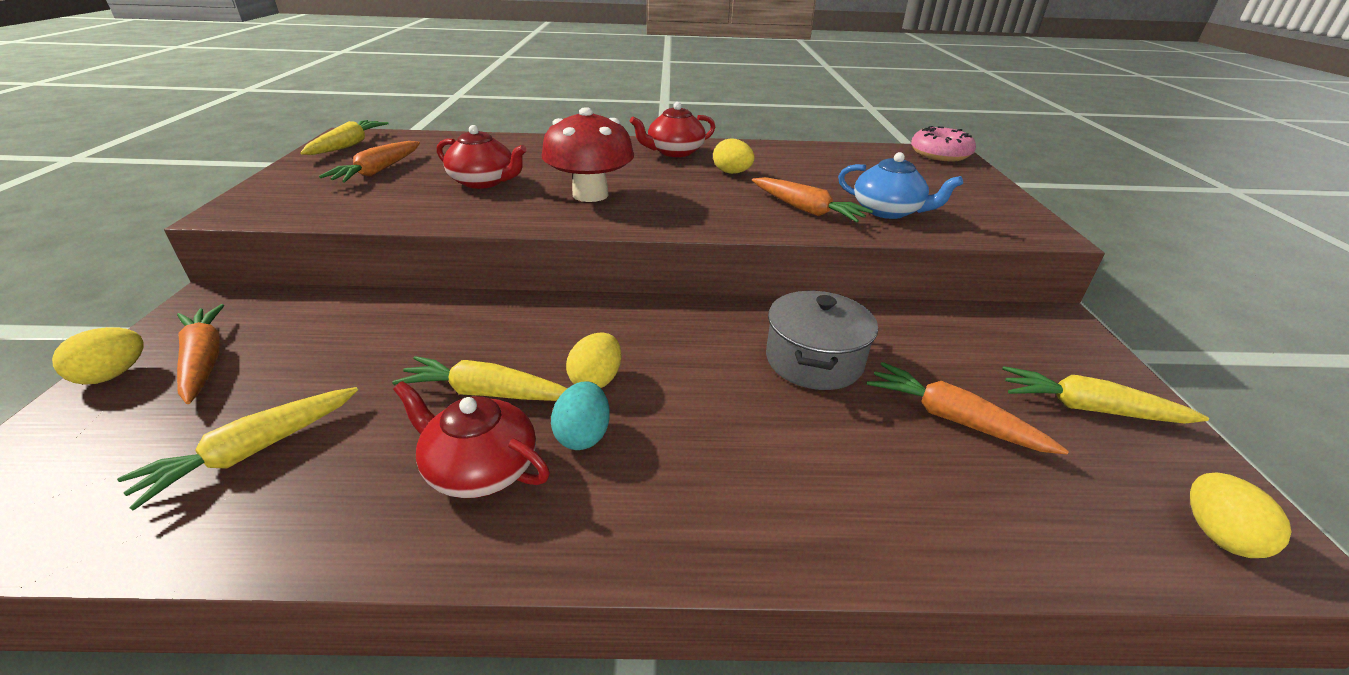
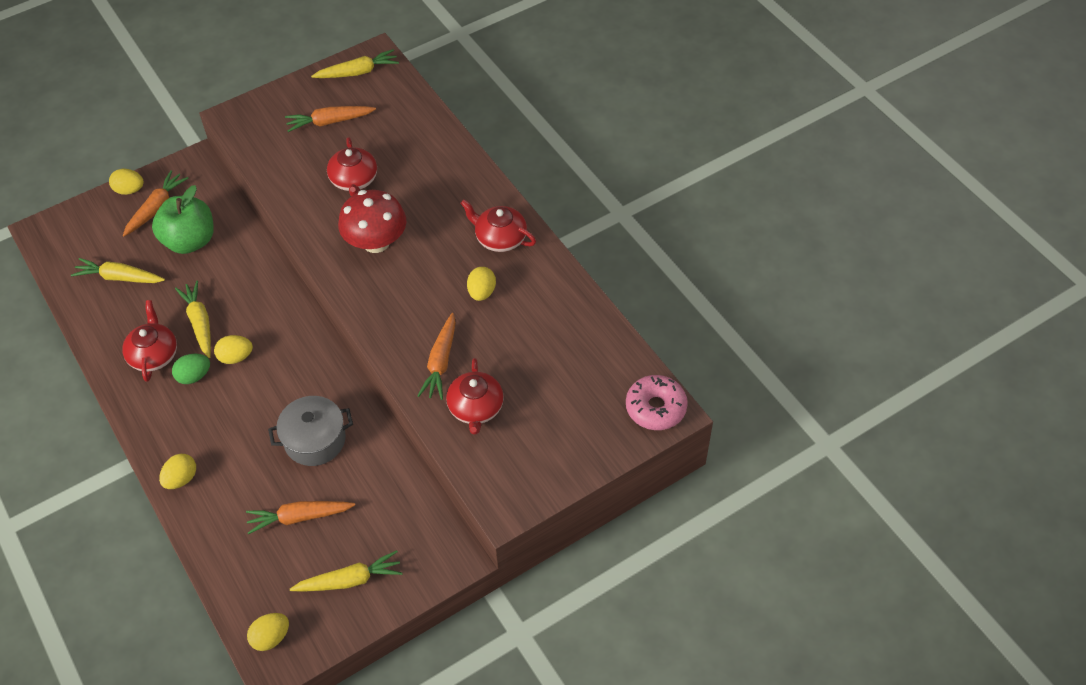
camera: 60 degrees right, 20 degrees up
(324, 351) = (190, 241): none -> green apple
(583, 435) = (194, 376): turquoise egg -> green egg
(797, 533) = (181, 479): none -> yellow egg
(888, 211) = (476, 408): blue teapot -> red teapot
(952, 419) = (299, 517): orange carrot -> orange carrot turned 105 degrees counterclockwise
(1088, 408) = (350, 580): yellow carrot -> yellow carrot turned 90 degrees clockwise

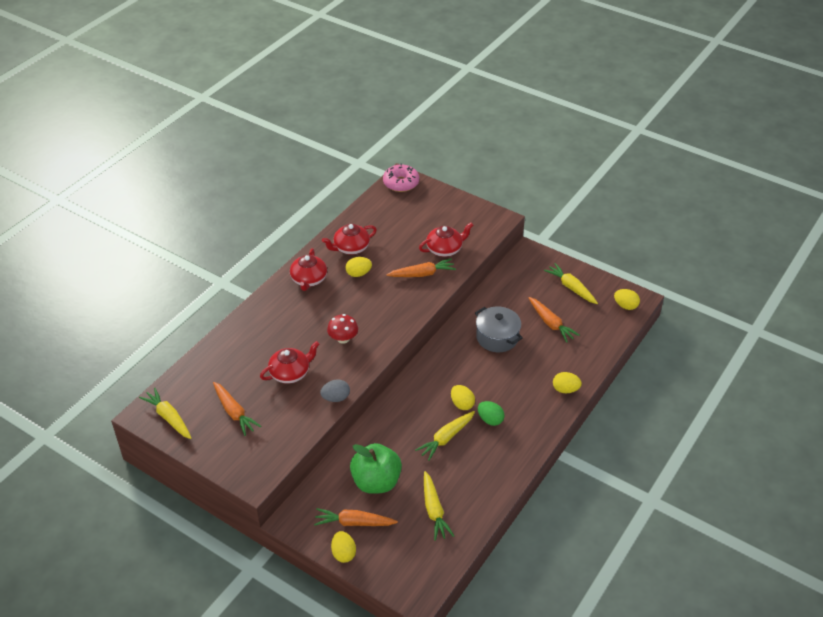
camera: 115 degrees left, 10 degrees down
(154, 355) = (487, 451): red teapot -> red teapot (351, 248)
(290, 209) = (336, 398): none -> grey egg
(376, 242) = (343, 339): red mushroom -> red mushroom, size x0.61

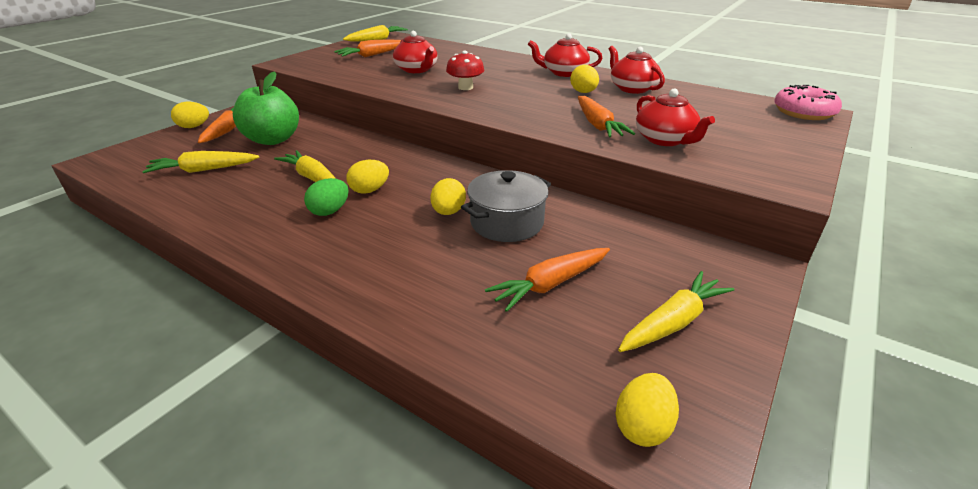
camera: 90 degrees right, 10 degrees down
(336, 398) = (372, 86): grey egg -> none
(565, 389) = (367, 292): yellow egg -> yellow egg (448, 212)

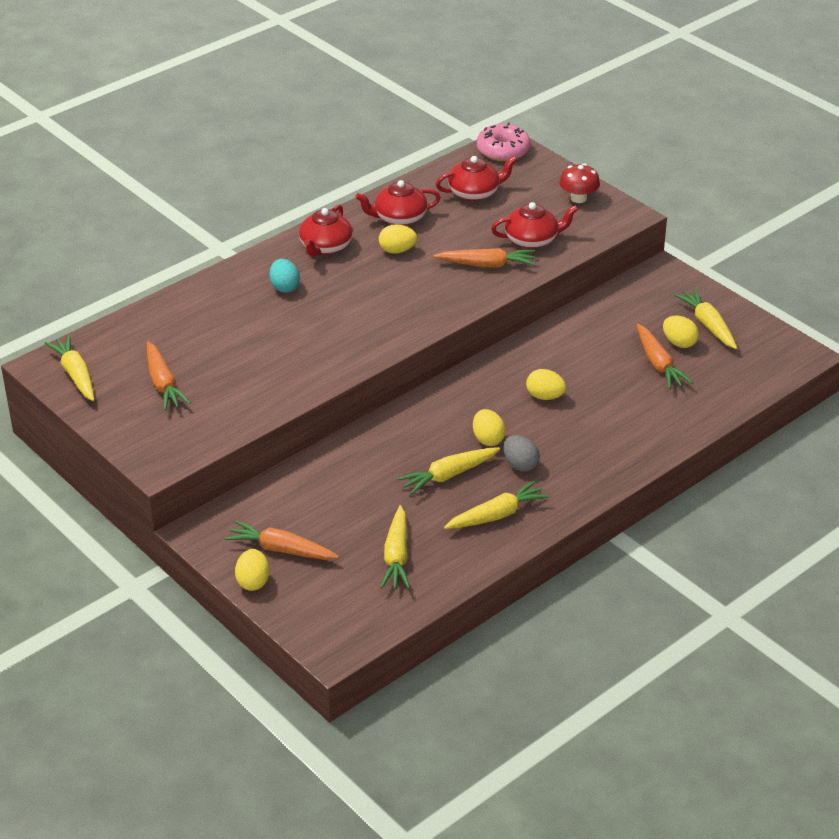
camera: 75 degrees left, 5 degrees up
(249, 208) = (497, 515): none -> yellow carrot
(273, 140) = (330, 508): green apple -> none
(330, 211) = (520, 465): green egg -> grey egg
(417, 70) = (256, 351): red teapot -> red teapot (474, 193)
(465, 87) = (344, 324): red mushroom -> red mushroom (578, 198)
(501, 68) = (284, 287): none -> turquoise egg
(507, 222) = (572, 368): grey pot -> none
(642, 426) = (780, 360): yellow egg -> yellow egg (679, 343)

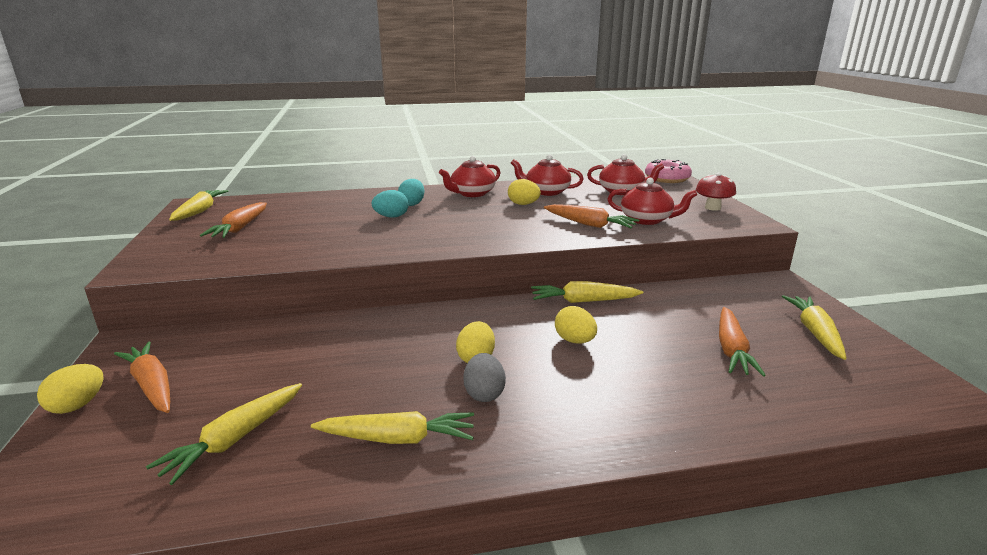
camera: 30 degrees right, 15 degrees down
(289, 315) = (391, 217): none -> turquoise egg
(448, 475) = (397, 377): yellow carrot -> yellow carrot (583, 301)
(679, 343) = (769, 338): yellow egg -> none

